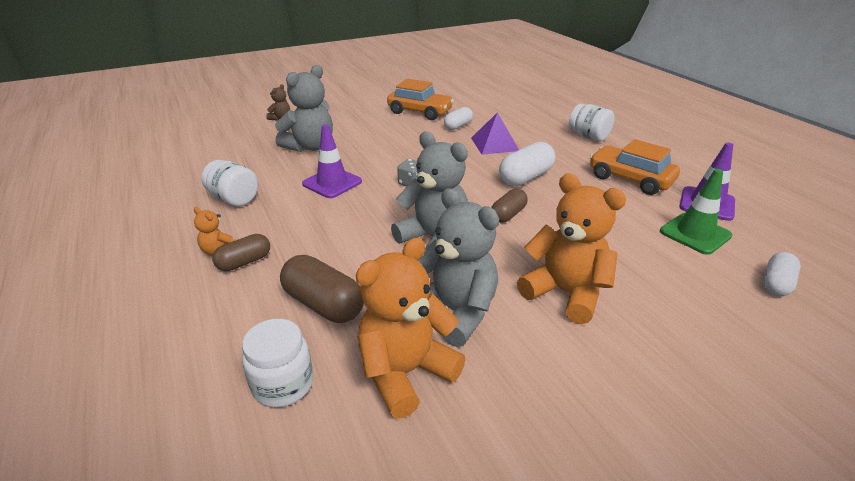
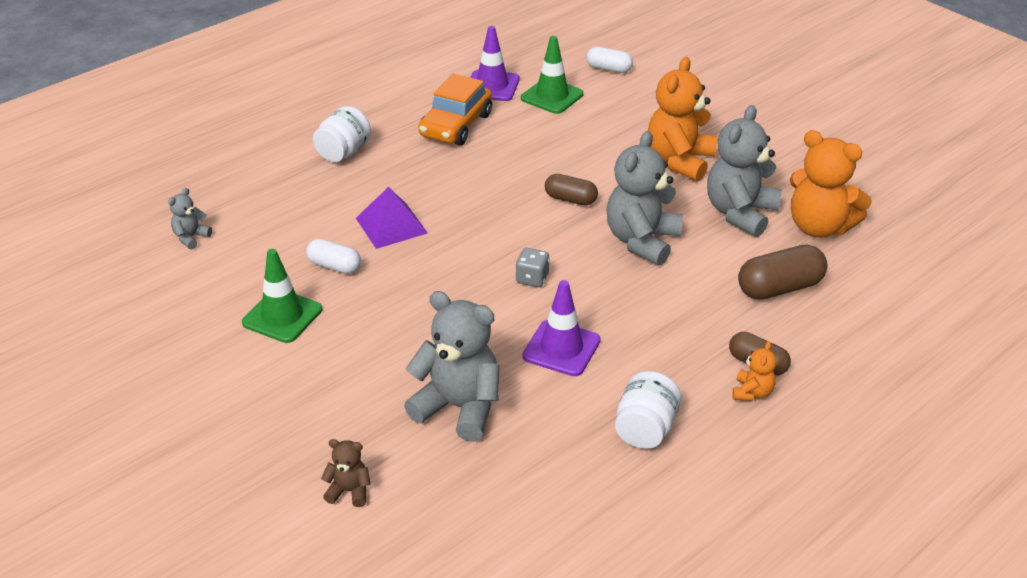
camera: 105 degrees left, 5 degrees up
(283, 385) = (873, 283): white jar -> none
(323, 304) = (779, 288): brown capsule -> brown capsule turned 45 degrees clockwise
(420, 112) = (282, 316): orange car -> green traffic cone
(501, 96) = (191, 237): none -> grey teddy bear
(525, 177) = (480, 194): white capsule -> none

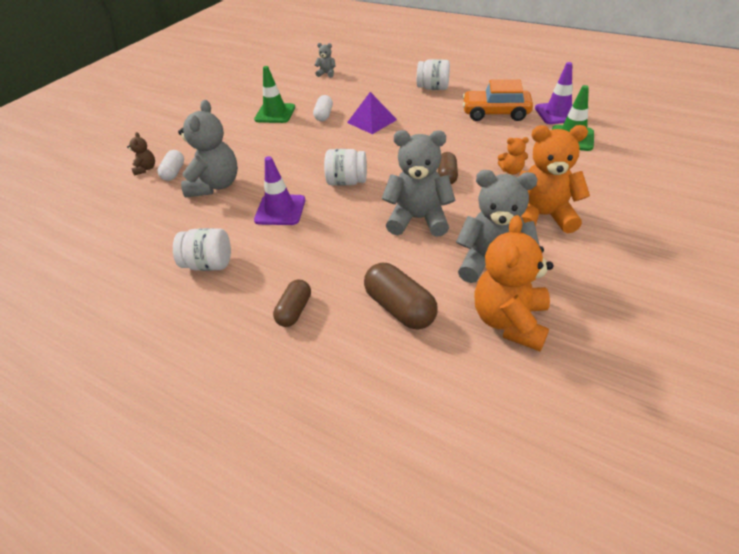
camera: 75 degrees right, 5 degrees up
(532, 278) = (347, 182): grey dice -> white jar
(609, 69) = (642, 153): white capsule -> white capsule (174, 172)
(752, 392) = (259, 313): orange teddy bear -> orange teddy bear (511, 171)

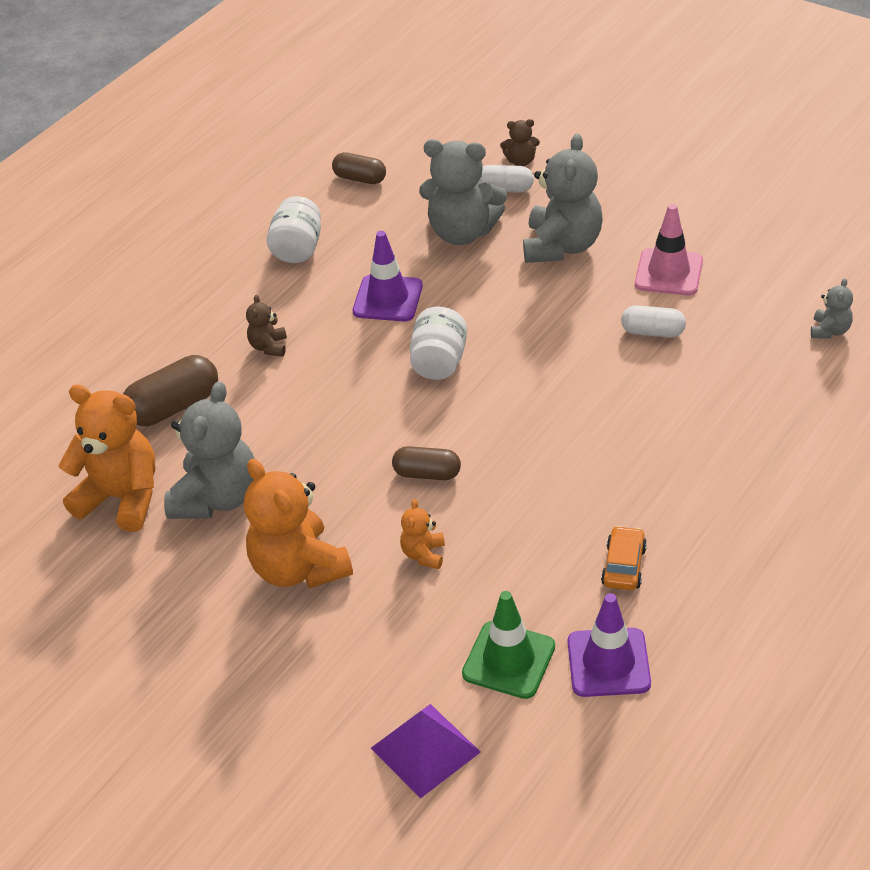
camera: 95 degrees right, 0 degrees up
(275, 113) = (668, 273): green traffic cone -> pink traffic cone
(294, 310) = (199, 323): brown capsule -> brown capsule (360, 178)
(328, 263) = (269, 347): none -> brown teddy bear
(371, 121) = (621, 392): purple pyramid -> purple pyramid (425, 749)
(418, 219) = (330, 433): grey teddy bear -> grey teddy bear (562, 246)
(433, 88) = (745, 485): white jar -> none
(495, 113) = (624, 566): orange car -> orange car, size x0.56
(542, 216) = (299, 568): orange teddy bear -> orange teddy bear turned 135 degrees clockwise

